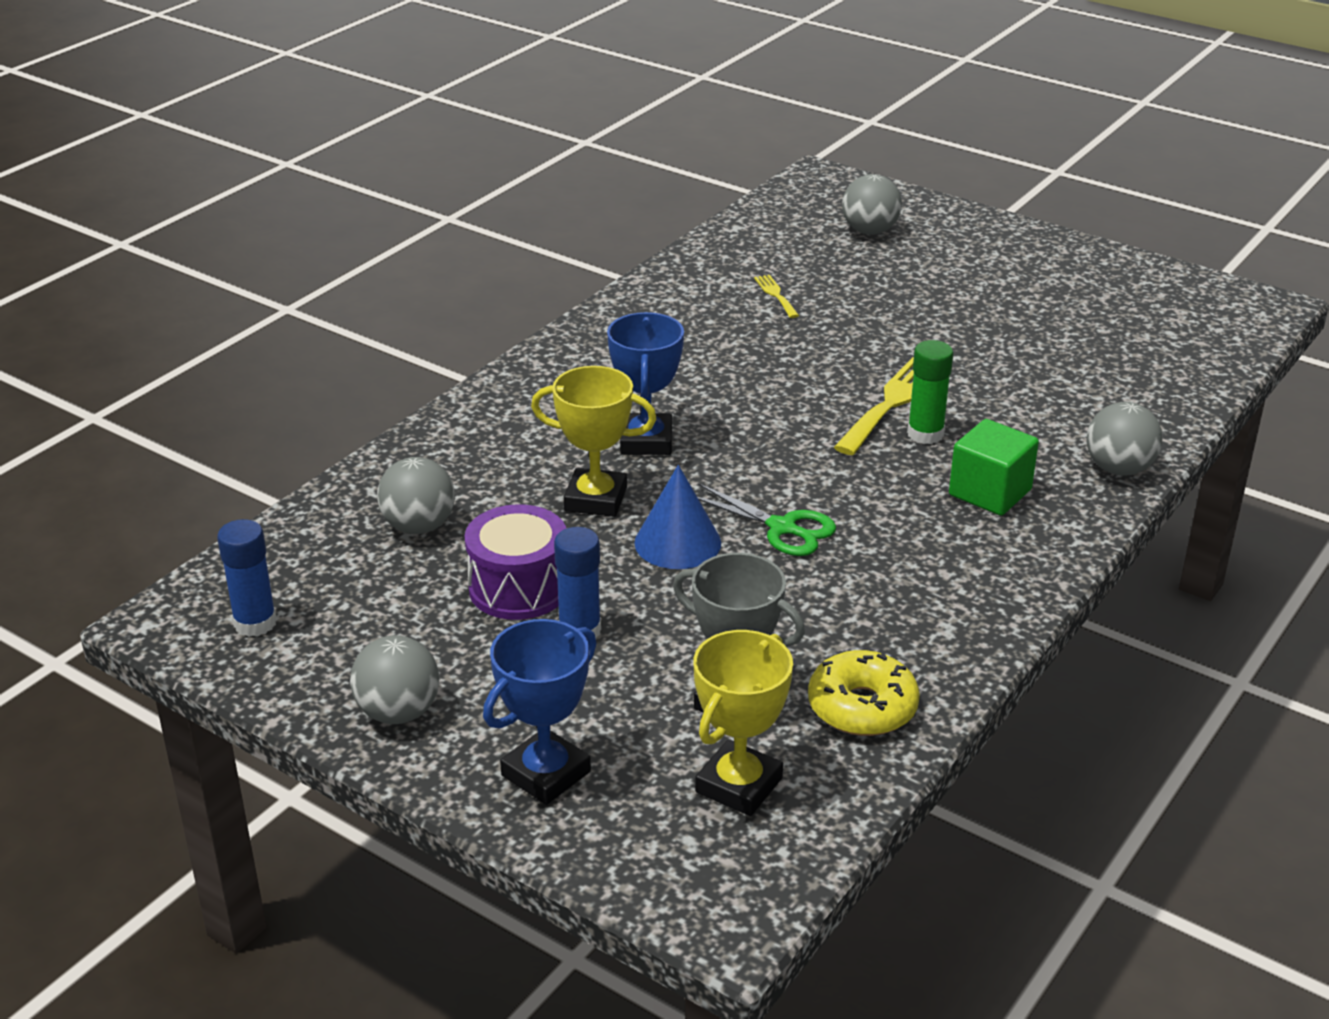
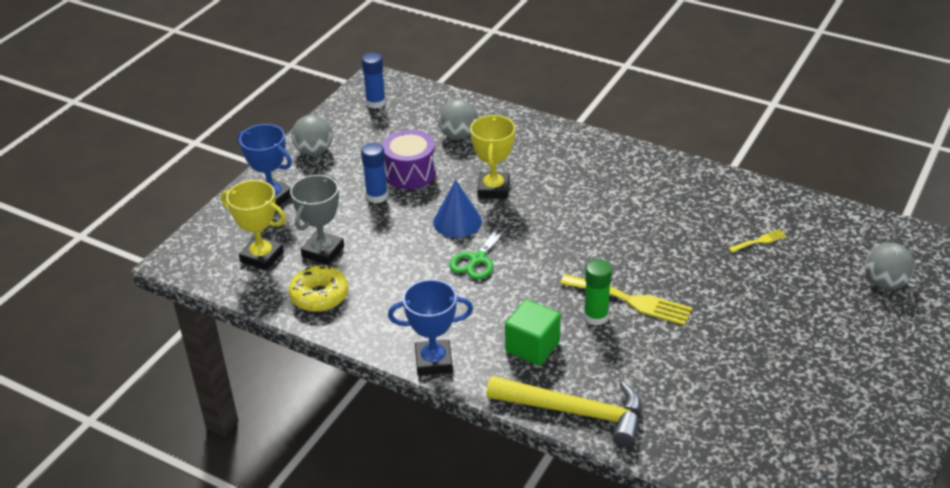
camera: 85 degrees right, 5 degrees up
(646, 441) = (557, 201): blue trophy -> blue trophy (433, 361)
(1118, 469) = (575, 412): grey ball -> yellow hammer

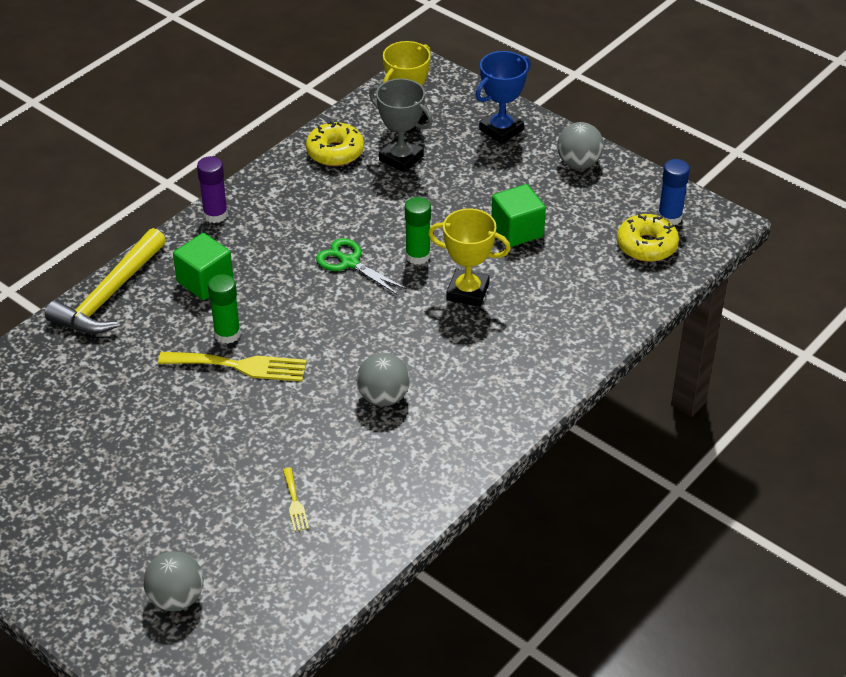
camera: 100 degrees right, 5 degrees up
(377, 196) = (481, 202): blue glue stick -> none
(410, 173) = (517, 230): purple drum -> green cube
(412, 110) = (646, 246): none -> yellow donut
(433, 361) = (215, 215): blue trophy -> purple glue stick
(457, 221) = (418, 256): blue cone -> green glue stick
(458, 135) = (583, 278): grey ball -> grey ball (383, 397)
(631, 300) = (240, 366): yellow fork -> yellow fork turned 120 degrees counterclockwise

